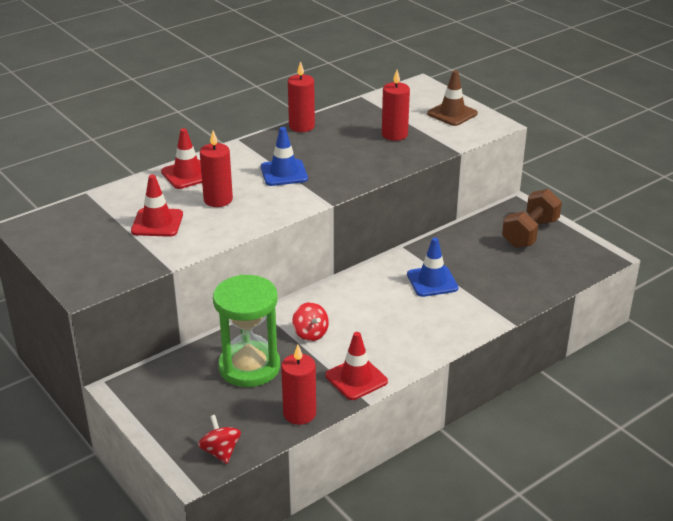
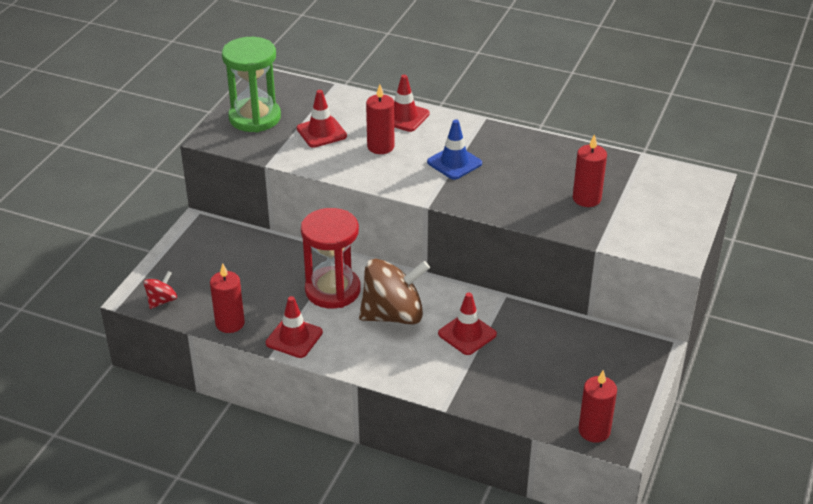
camera: 60 degrees right, 5 degrees up
(249, 367) = (266, 275): green hourglass -> green hourglass (255, 118)
(301, 126) = (544, 142): red candle -> red candle (594, 431)
(310, 333) = (332, 290): red spinning top -> red hourglass
(375, 311) = (393, 315): none -> brown spinning top
(432, 281) = (467, 334): blue traffic cone -> red traffic cone
(452, 114) = (669, 220): brown traffic cone -> none
(530, 233) = (610, 373): brown dumbbell -> none

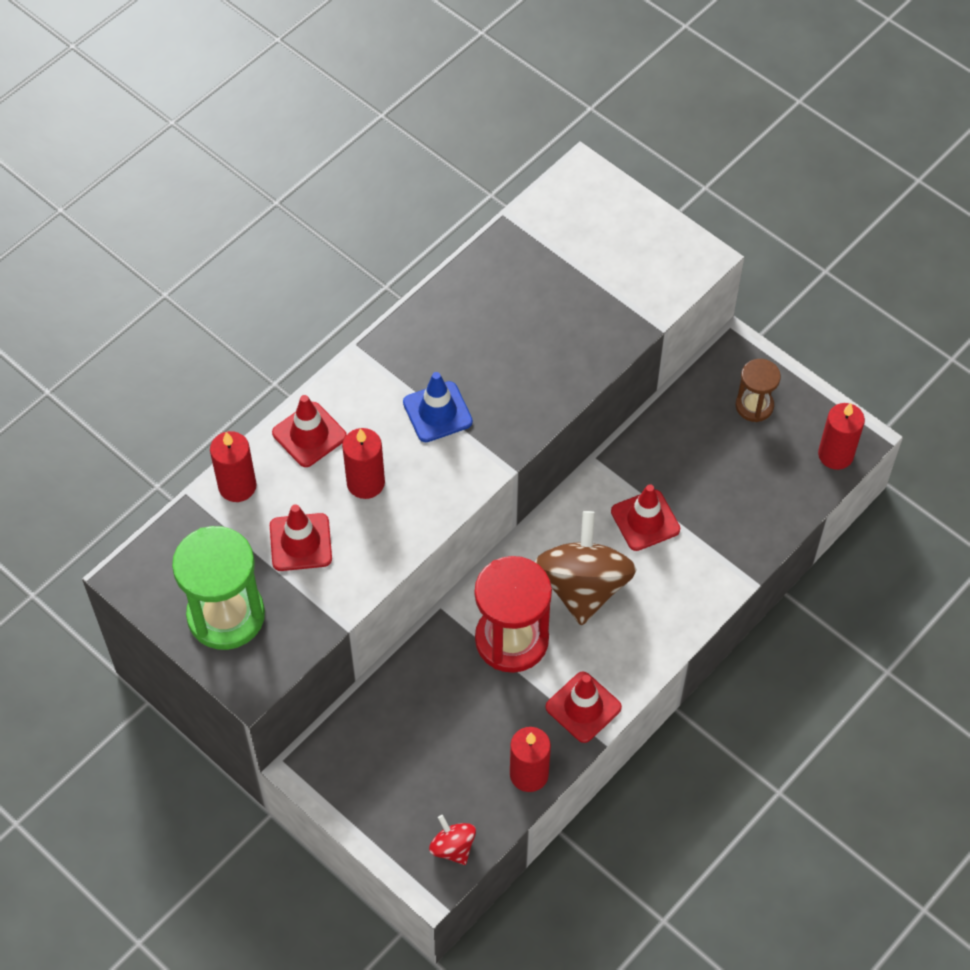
camera: 70 degrees left, 20 degrees up
(586, 199) = (567, 303): red candle -> red candle (237, 486)
(608, 371) = (754, 406): none -> brown hourglass

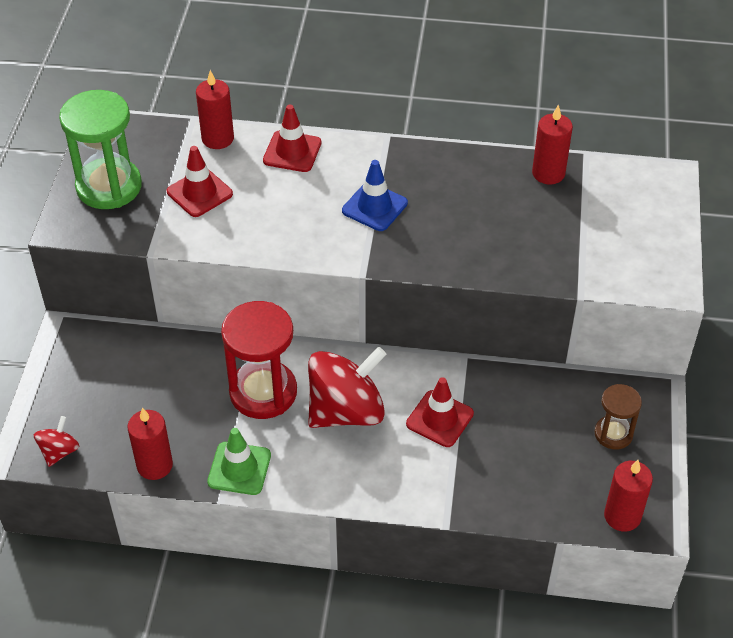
camera: 55 degrees right, 10 degrees down
(365, 483) = (279, 200): red candle -> red candle (548, 173)
(583, 586) = (346, 411): brown spinning top -> red spinning top
(583, 707) = (239, 468): red traffic cone -> green traffic cone

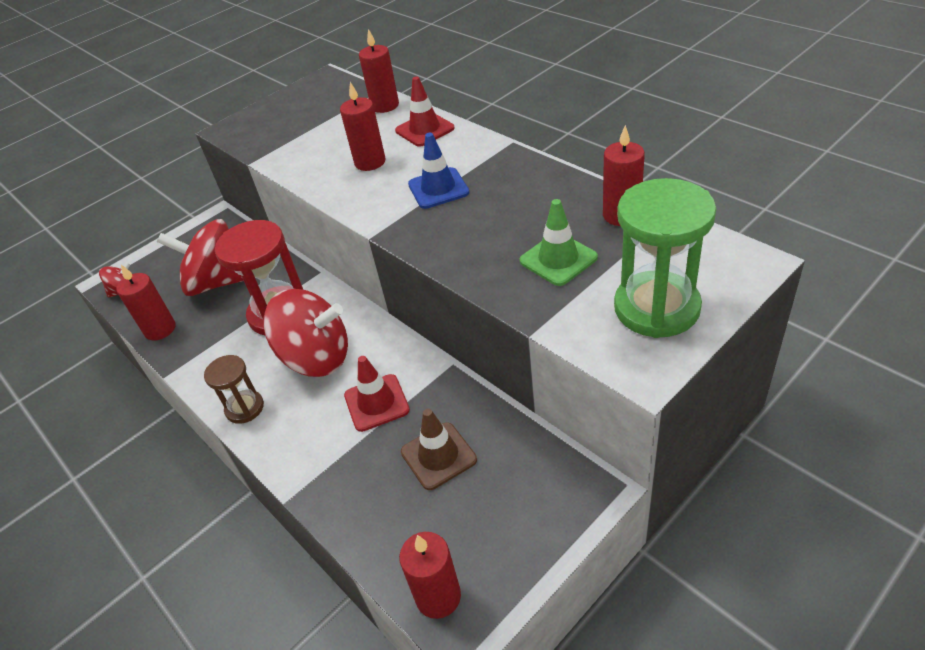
camera: 45 degrees right, 5 degrees down
(109, 186) = (282, 114): green hourglass -> green hourglass (656, 308)
(158, 395) = (217, 282): none -> red spinning top
(199, 193) = (330, 136): red traffic cone -> none
(239, 468) = (203, 361): green traffic cone -> green traffic cone (558, 259)
(278, 205) = (370, 162): none -> red candle
(529, 430) = (438, 456): none -> brown traffic cone
(613, 434) = (512, 506): brown hourglass -> brown hourglass (245, 408)

